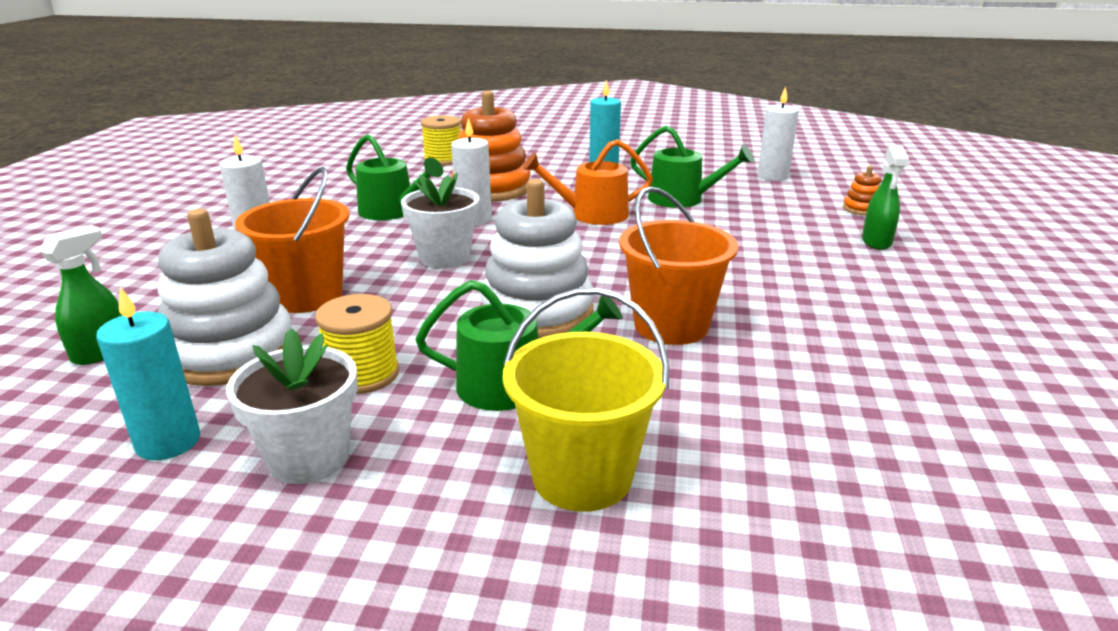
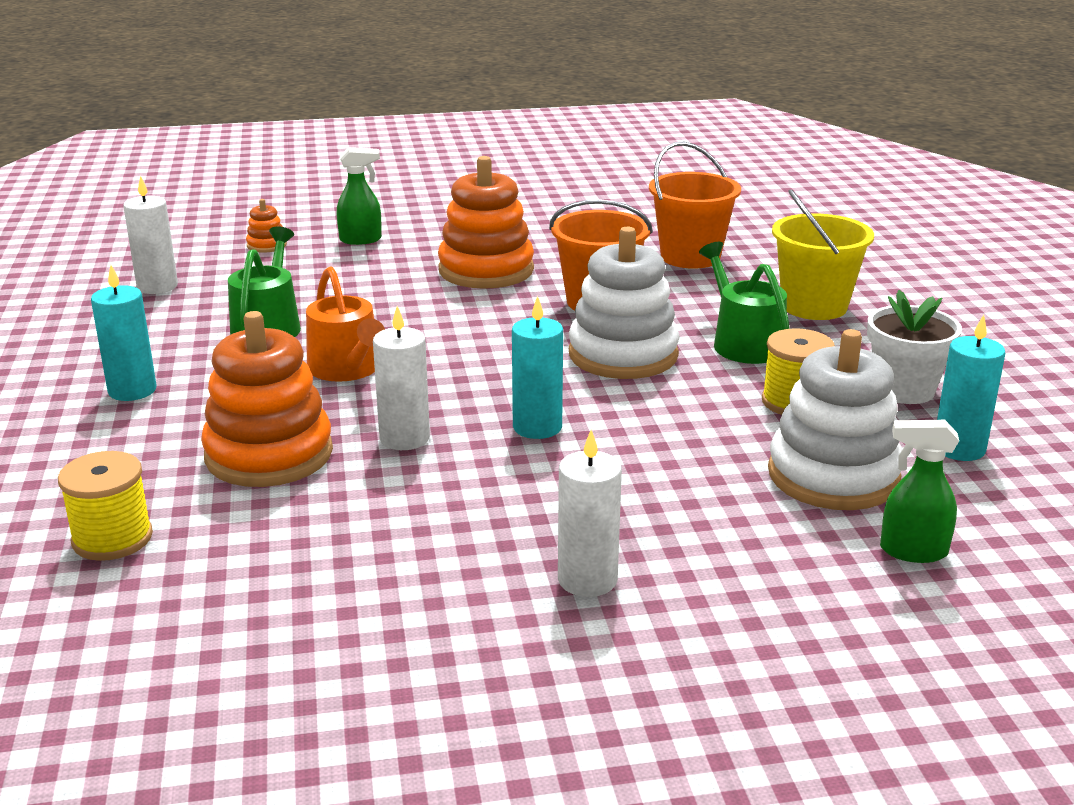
camera: 110 degrees left, 0 degrees up
(307, 296) = (697, 478): orange bucket -> orange bucket (690, 257)
(392, 211) = (405, 508): green watering can -> none
(444, 257) = (537, 427): white flower pot -> turquoise candle
(780, 285) = (486, 270): none -> orange stacking toy

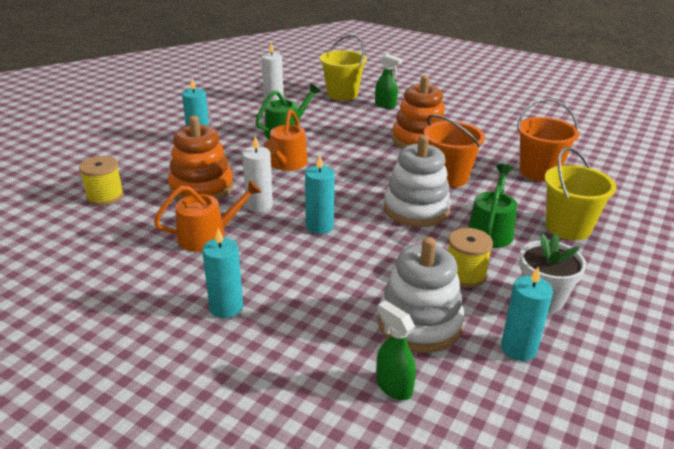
camera: 40 degrees right, 5 degrees up
(266, 245) = (342, 94): orange stacking toy -> yellow bucket
(400, 511) = (208, 236): none -> orange watering can
(587, 579) = (226, 307): white candle -> turquoise candle

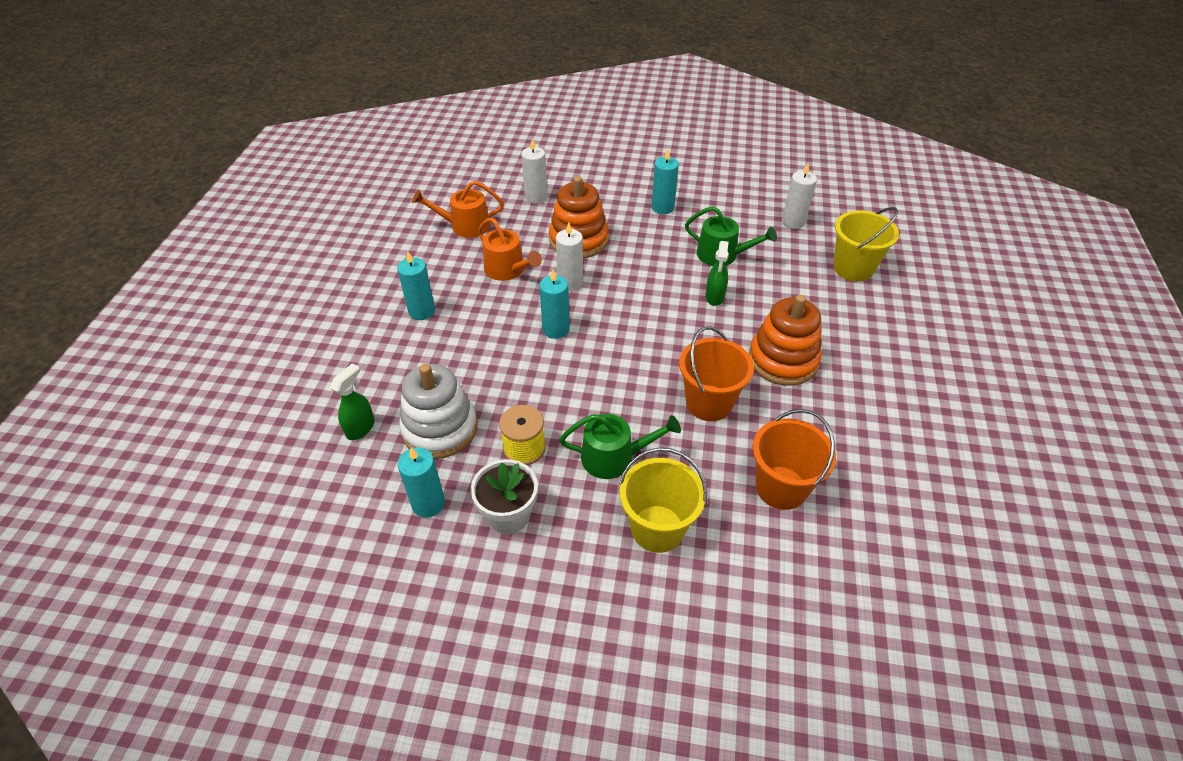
camera: 70 degrees right, 15 degrees up
(105, 196) = (536, 197): yellow spool -> white candle
(286, 164) = (655, 275): orange watering can -> orange watering can (465, 226)
(385, 105) = (856, 311): green spray bottle -> green spray bottle (714, 297)
(416, 209) = (623, 389): white stacking toy -> none

